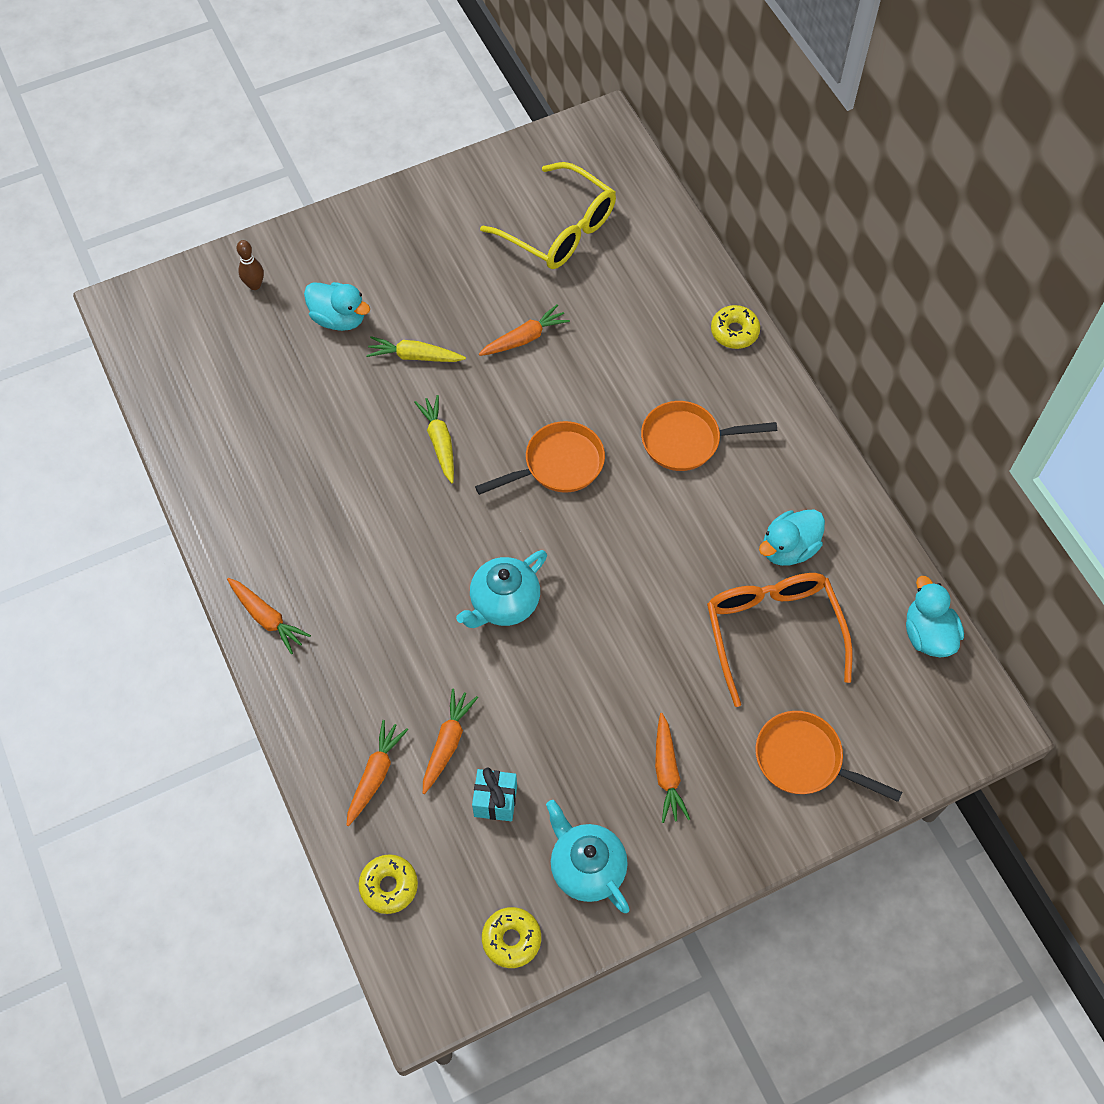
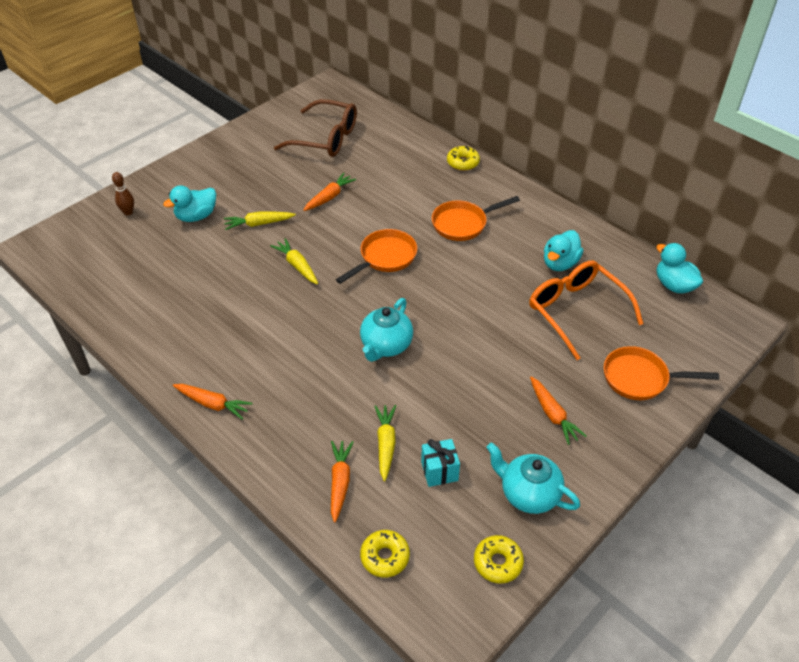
camera: 20 degrees left, 15 degrees down
(339, 318) = (196, 216): turquoise duck -> turquoise duck turned 135 degrees clockwise
(447, 743) = (385, 444): orange carrot -> yellow carrot
(558, 229) = (325, 138): yellow glasses -> brown glasses

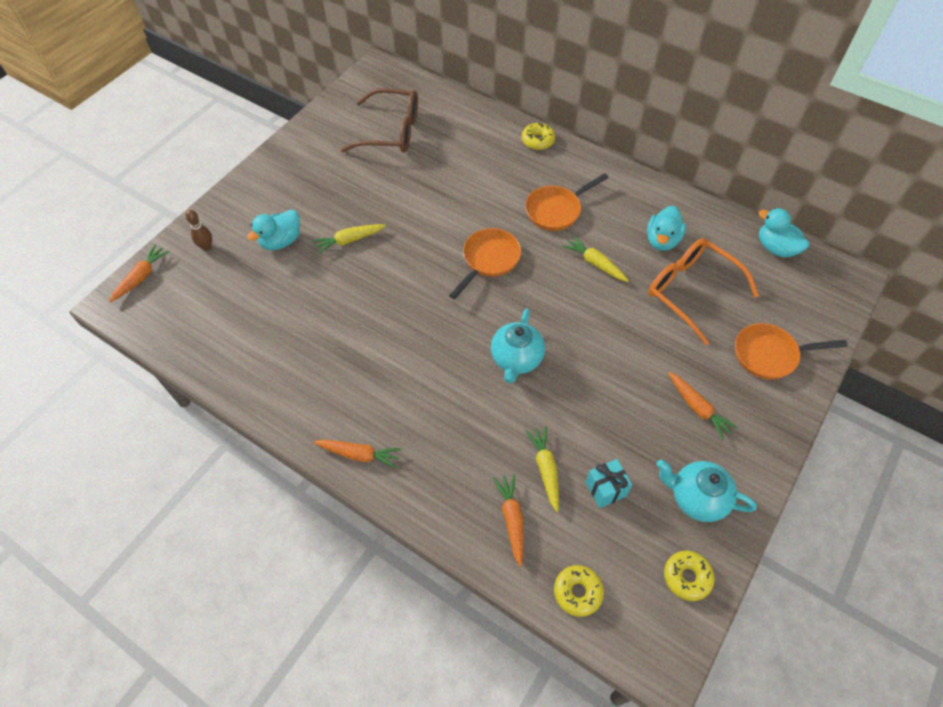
camera: 10 degrees left, 10 degrees up
(297, 266) = (402, 283): yellow carrot -> yellow carrot (595, 263)
(329, 197) = (413, 199): orange carrot -> orange carrot (141, 277)

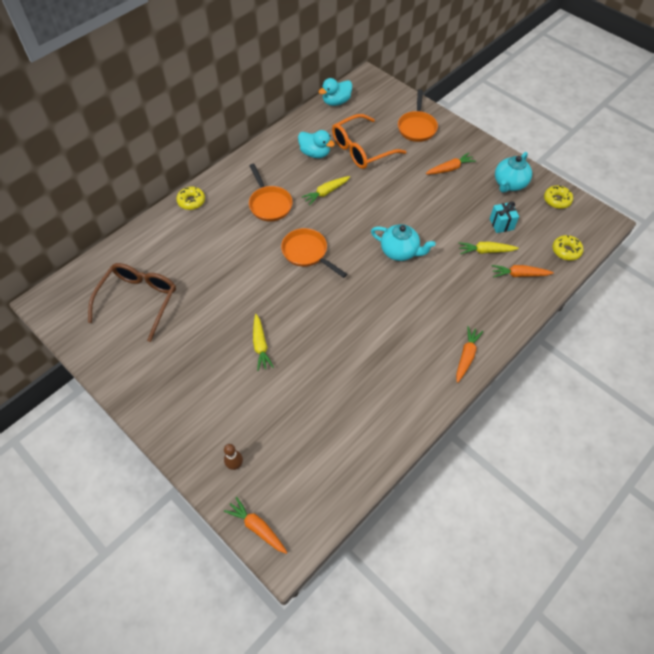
camera: 80 degrees left, 0 degrees up
(281, 241) = (246, 399): turquoise duck -> none

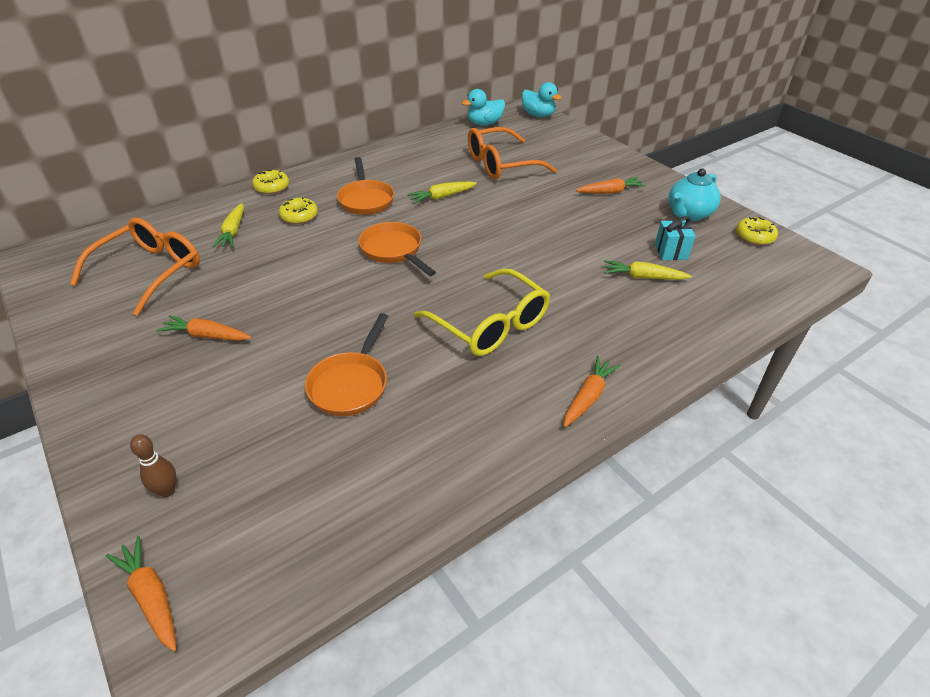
camera: 10 degrees right, 15 degrees down
(138, 301) = (149, 272): brown glasses -> orange glasses
(260, 345) = (284, 341): yellow carrot -> yellow carrot (233, 232)
(315, 153) = (442, 162): turquoise duck -> turquoise duck (538, 115)
(392, 309) = (490, 324): none -> yellow glasses
(400, 251) = (520, 264): turquoise teapot -> none
(417, 127) = (576, 152): orange pan -> orange pan (351, 384)
(519, 274) = (689, 309): orange carrot -> orange carrot (207, 336)
(566, 251) = (763, 291): yellow donut -> yellow donut (299, 216)

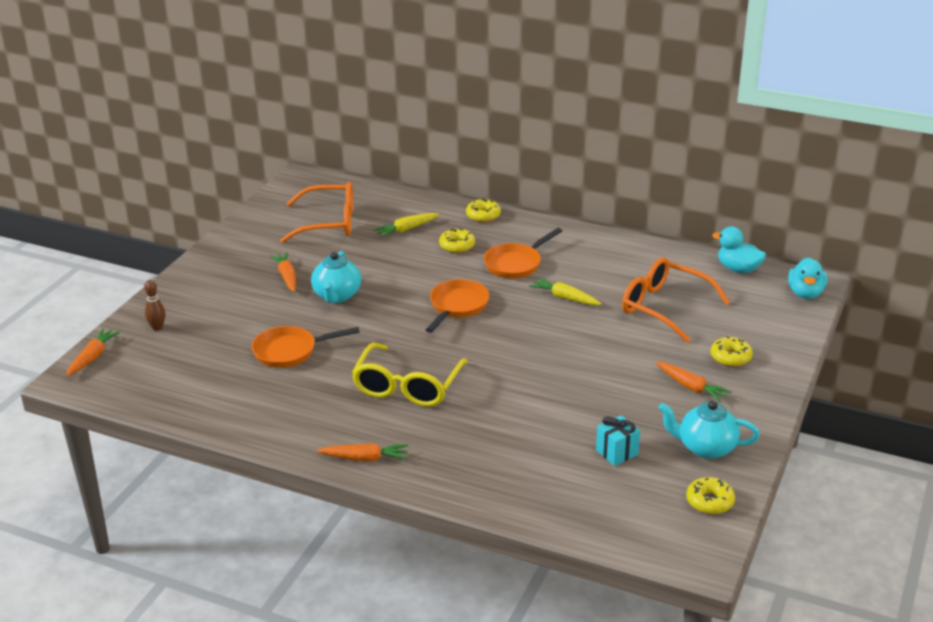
camera: 60 degrees right, 10 degrees down
(288, 314) = (337, 296): none -> turquoise teapot
(587, 165) = (730, 357): none -> yellow donut
(643, 277) = (554, 446): yellow carrot -> none

